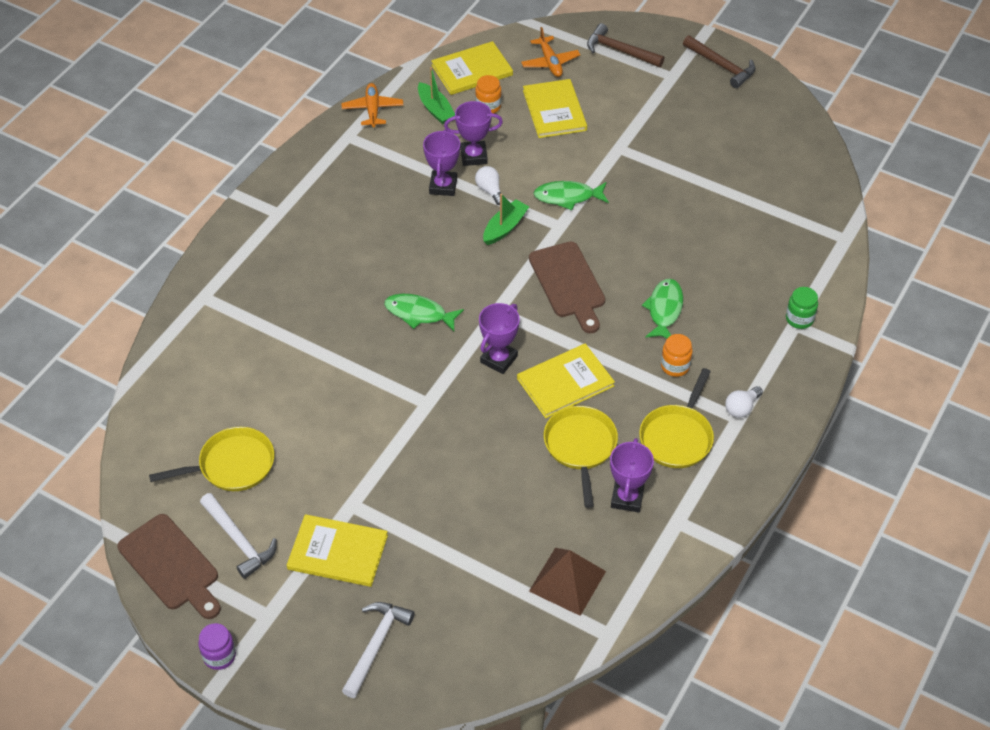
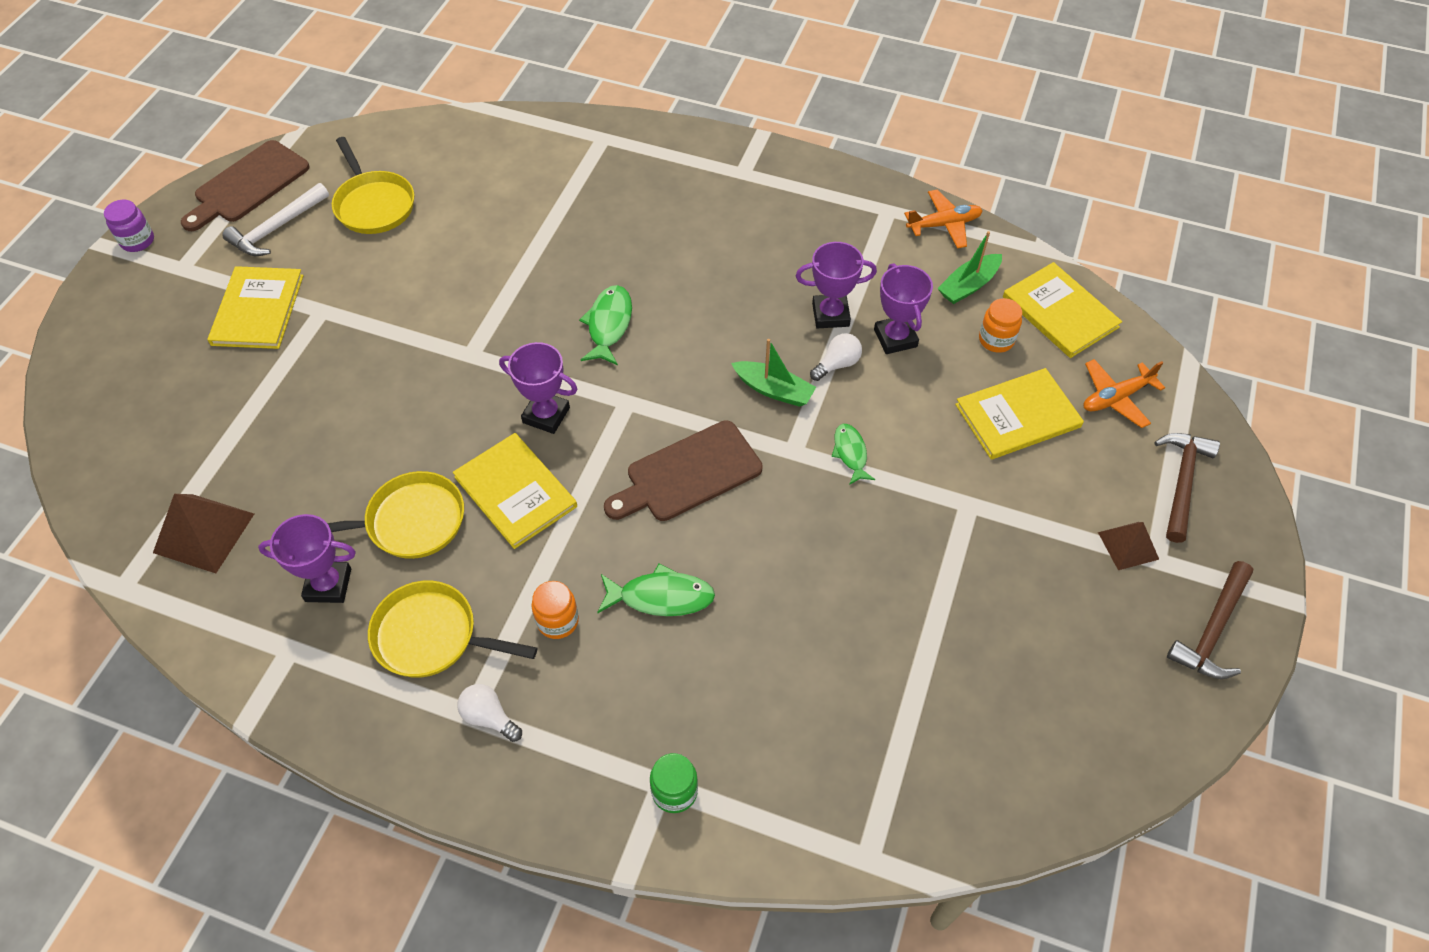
camera: 80 degrees right, 5 degrees up
(376, 645) = (135, 362): white hammer -> none
(568, 197) = (850, 453): green fish -> green fish, size x0.66
(661, 85) = (1128, 545): none -> brown pyramid

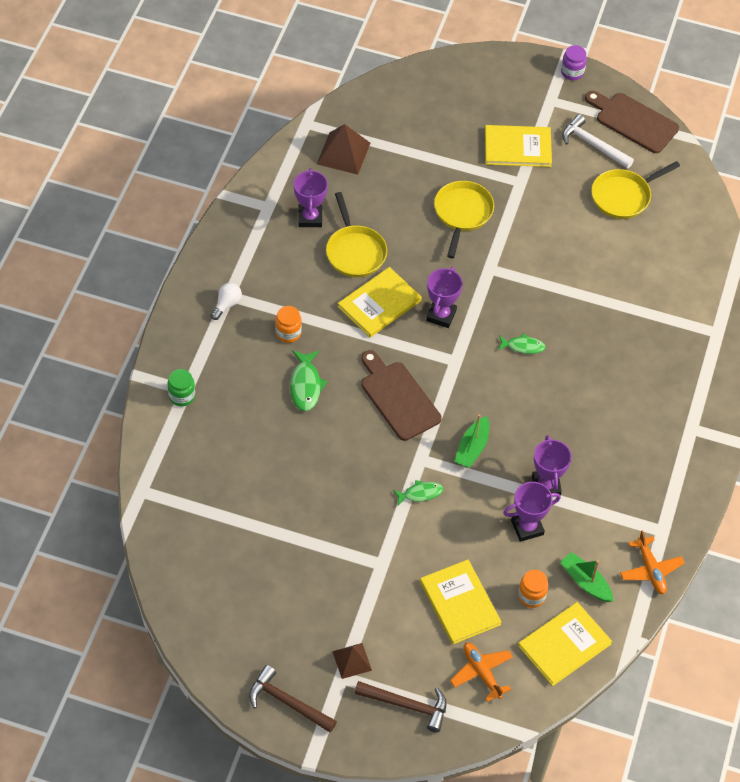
camera: 85 degrees right, 0 degrees up
(431, 636) = (277, 272): yellow pan -> yellow pan (462, 213)
(609, 325) = (523, 346): green fish -> green fish, size x0.66
(837, 364) = (498, 488): white light bulb -> none

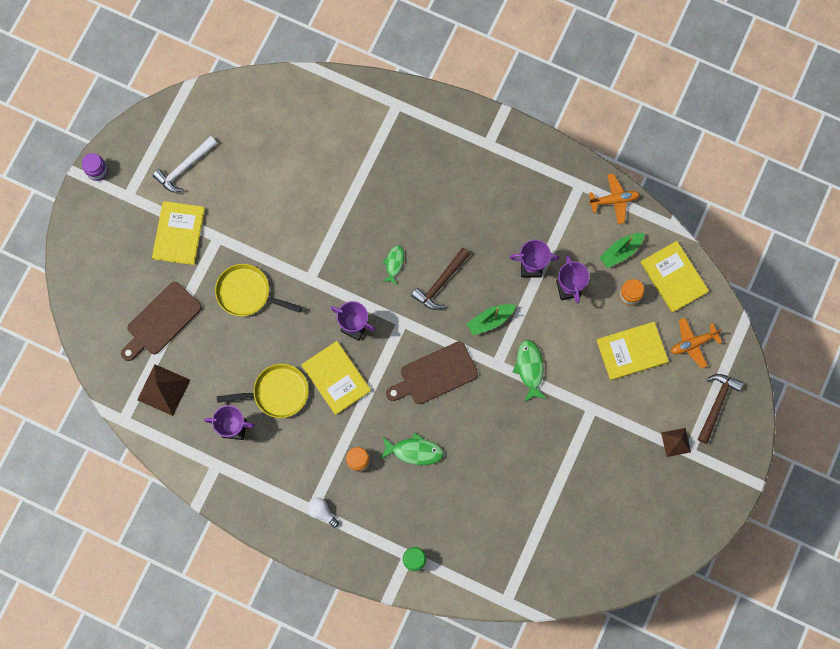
camera: 80 degrees left, 20 degrees up
(287, 703) = (708, 496): brown hammer -> brown hammer (441, 283)
(420, 493) = (529, 368): green fish -> green fish, size x1.51
(472, 448) = (490, 320): green boat -> green boat turned 120 degrees clockwise
(623, 196) = (246, 152): yellow pan -> none
(633, 121) = (163, 128): brown cutting board -> brown cutting board (161, 321)

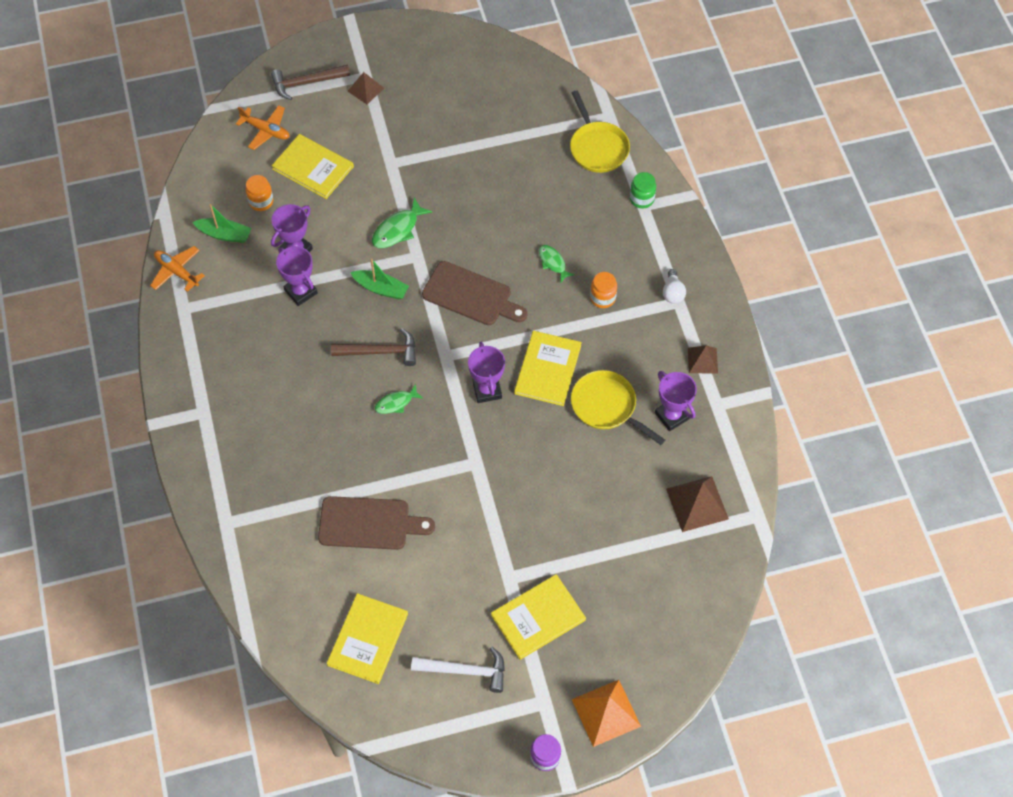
camera: 130 degrees left, 15 degrees down
(90, 224) = (606, 712): none -> orange pyramid
(161, 321) = (637, 560): brown cutting board -> brown cutting board (369, 523)
(247, 293) = (539, 506): yellow pan -> yellow pan (597, 147)
(255, 485) = (702, 360): none -> brown pyramid
(414, 451) = (553, 263): green fish -> green fish, size x0.66
(673, 277) = (215, 181): yellow book -> yellow book (368, 639)

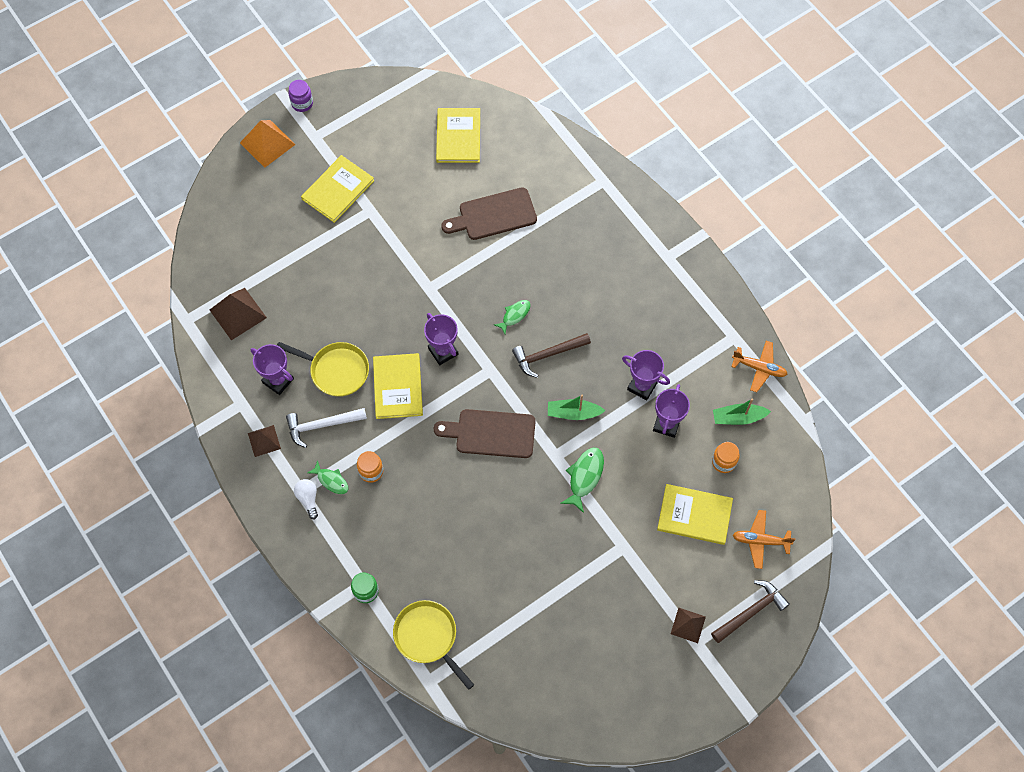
camera: 160 degrees right, 5 degrees up
(465, 670) = (379, 138): white hammer -> white hammer (322, 425)
(553, 263) = (428, 492): green fish -> green fish (331, 480)

